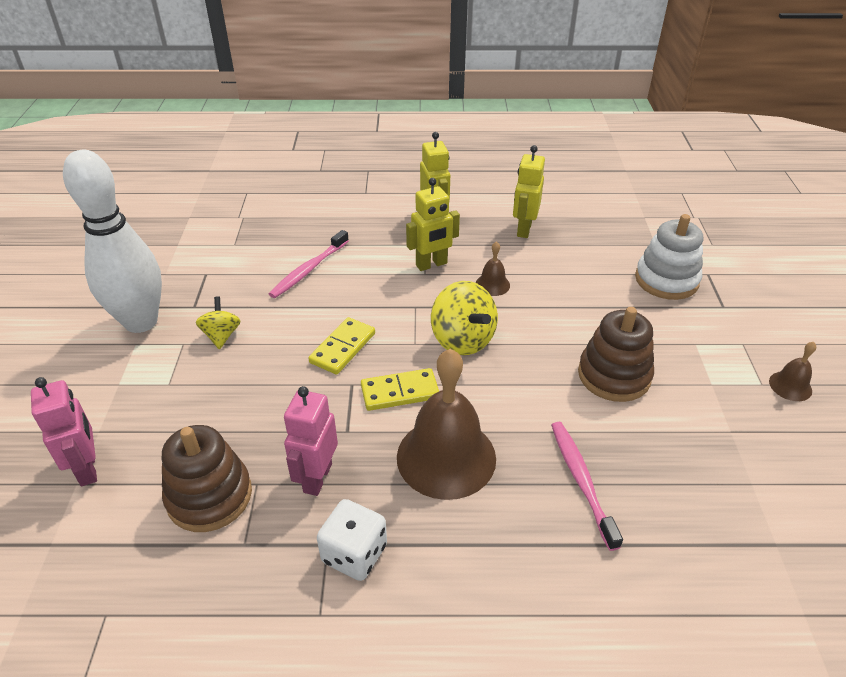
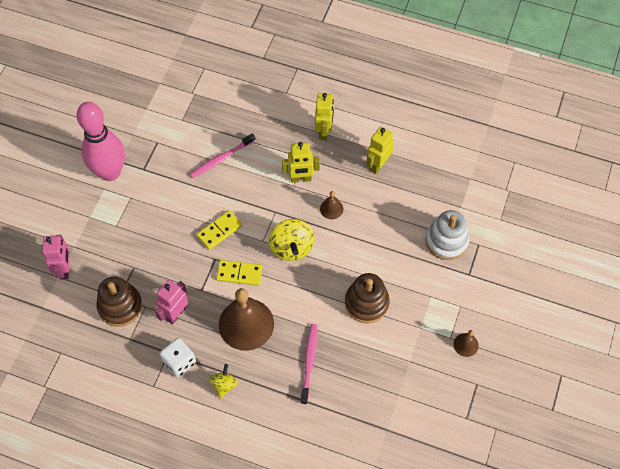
camera: 20 degrees right, 20 degrees up
(141, 322) = (110, 172): white bowling pin -> pink bowling pin
(221, 335) = (153, 198): yellow spinning top -> yellow spinning top (224, 385)

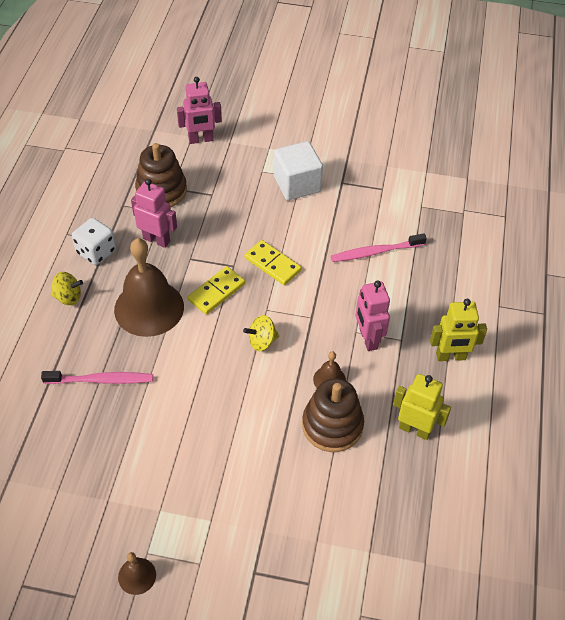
camera: 80 degrees right, 10 degrees down
(110, 172) = (330, 155): pink bowling pin -> none
(138, 201) = (297, 184): none -> white cube
(221, 159) = (376, 252): pink toothbrush -> pink toothbrush turned 60 degrees counterclockwise
(239, 274) = (216, 292): yellow domino -> yellow domino turned 45 degrees clockwise
(291, 247) = (262, 341): yellow spinning top -> yellow spinning top, size x0.59
(301, 179) = (368, 339): yellow robot -> pink robot
(366, 303) = (191, 437): brown stacking toy -> brown stacking toy (332, 425)
(446, 241) = (306, 535): white stacking toy -> none

